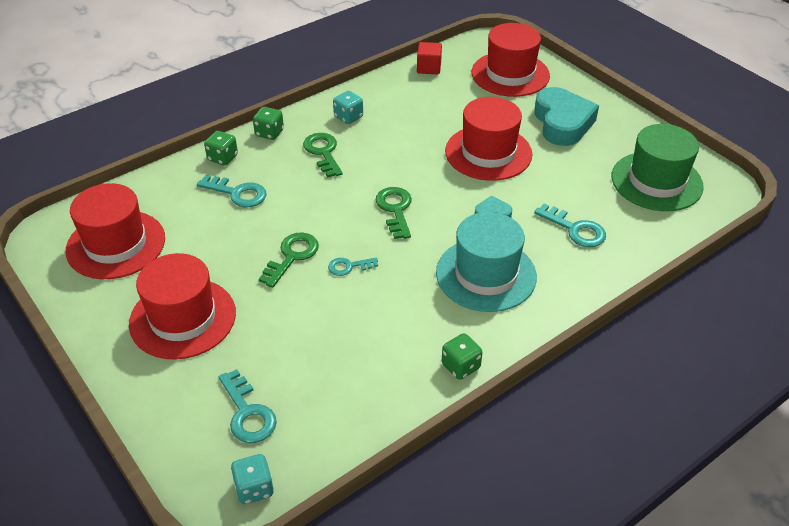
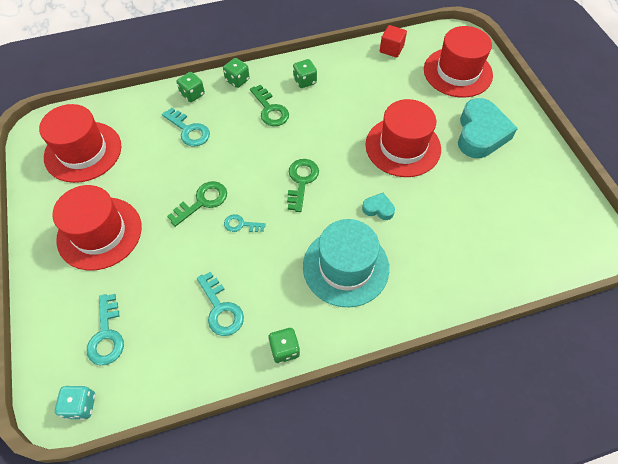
camera: 20 degrees right, 15 degrees up
(323, 152) = (270, 110): green key -> green key turned 150 degrees clockwise
(348, 117) = (305, 81): turquoise dice -> green dice
(575, 229) = (441, 245): turquoise key -> turquoise key (221, 309)
(656, 181) = (537, 217): green hat -> none

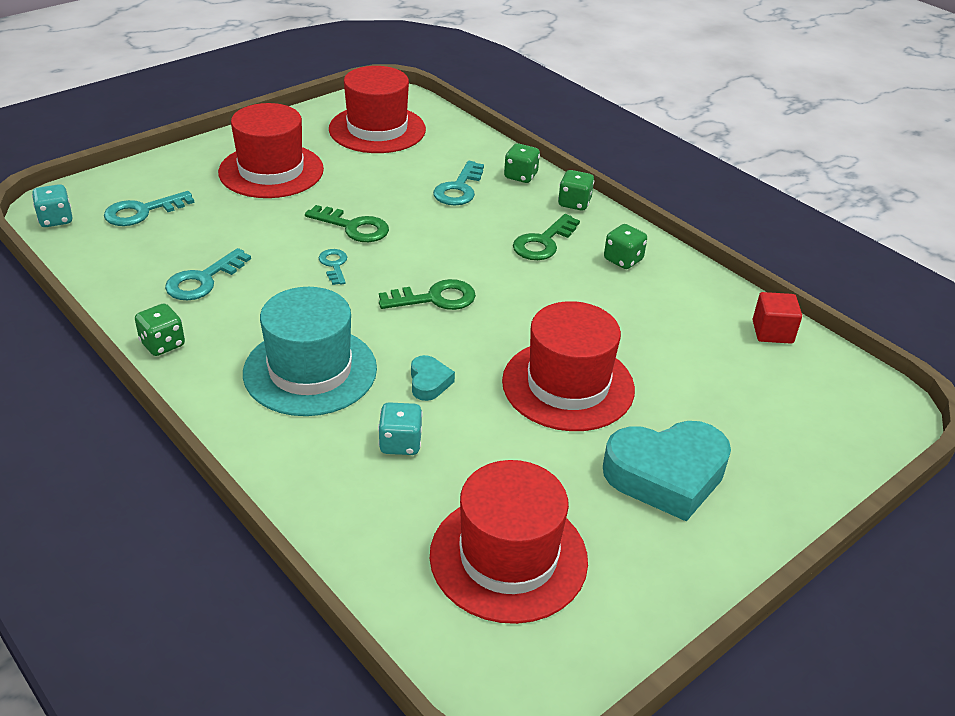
camera: 65 degrees right, 20 degrees down
(425, 238) = (400, 443): none -> turquoise dice
(457, 72) = (791, 421): red hat -> red hat (508, 557)

